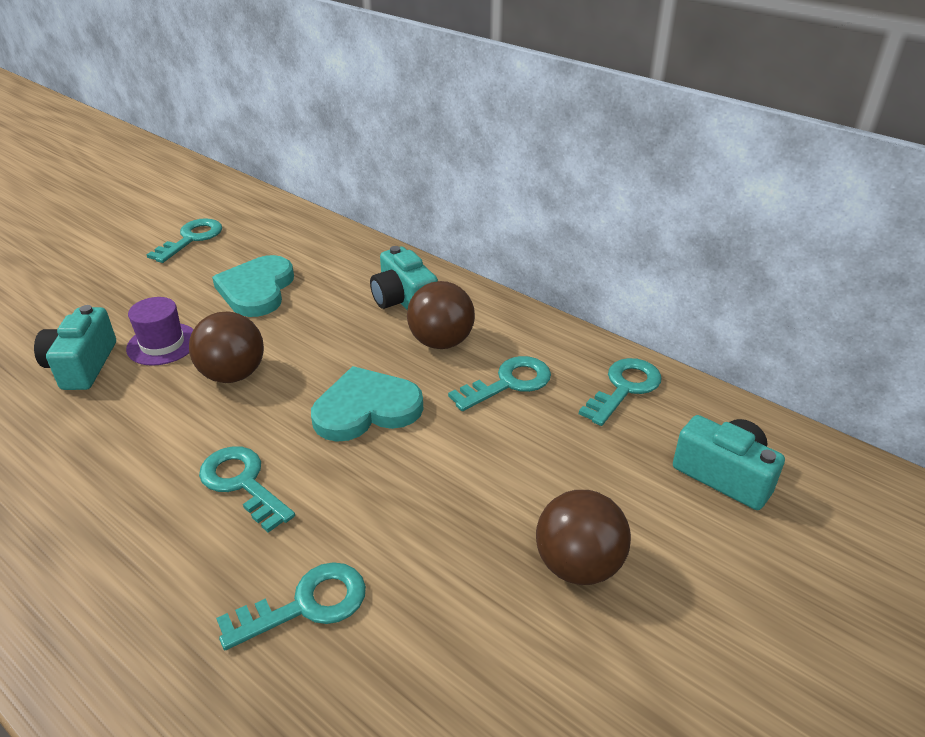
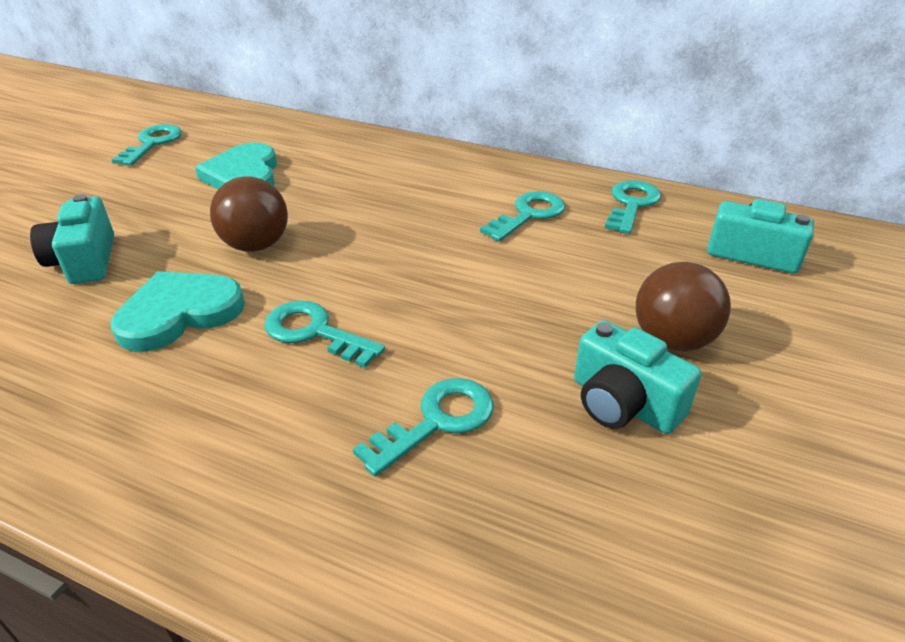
camera: 15 degrees left, 0 degrees up
(162, 344) = (166, 231): purple hat -> none
(366, 409) = (406, 253): turquoise heart -> turquoise heart (179, 313)
(403, 300) = (395, 166): turquoise camera -> turquoise camera (623, 403)
(441, 342) = (448, 193): brown ball -> none

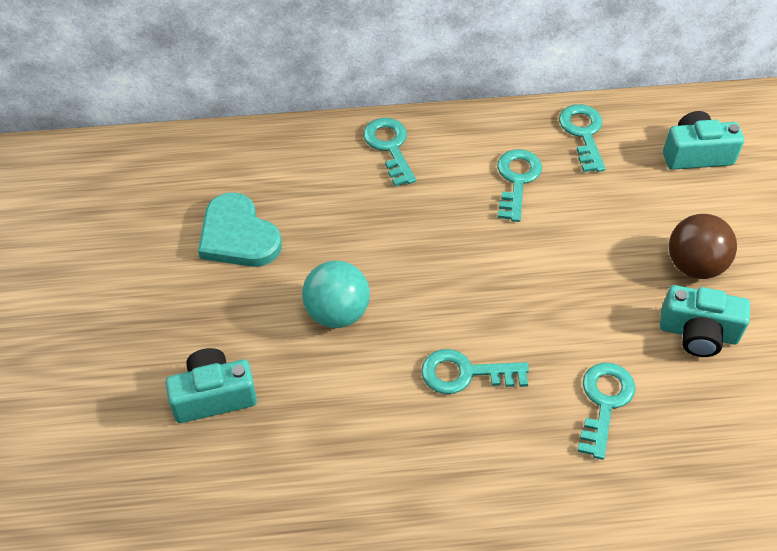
camera: 30 degrees left, 15 degrees up
(84, 261) = (213, 396): turquoise camera -> turquoise camera turned 120 degrees clockwise
(153, 143) = (97, 230): turquoise key -> turquoise key (389, 147)
(179, 313) = (351, 406): turquoise heart -> none
(256, 245) = (337, 313): brown ball -> turquoise ball

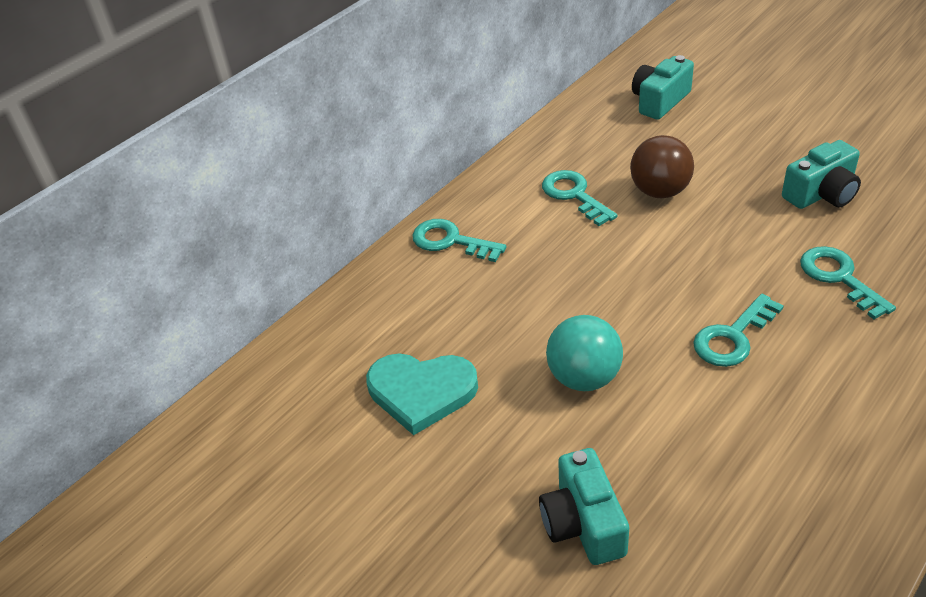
camera: 40 degrees left, 10 degrees down
(213, 396) = (583, 523): turquoise camera -> turquoise camera turned 45 degrees counterclockwise
(583, 133) = (573, 138): turquoise key -> none
(694, 265) = (758, 160): brown ball -> brown ball (660, 191)

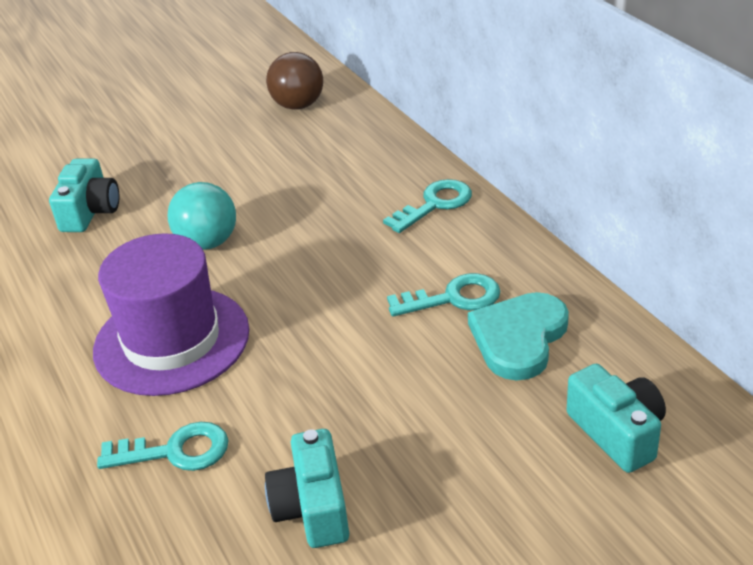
camera: 110 degrees right, 5 degrees down
(421, 392) = (265, 164): turquoise heart -> turquoise heart (519, 338)
(583, 523) = (90, 212): turquoise camera -> turquoise camera turned 90 degrees clockwise
(660, 191) = (416, 365): brown ball -> brown ball (298, 105)
(732, 337) = (171, 340): turquoise key -> purple hat

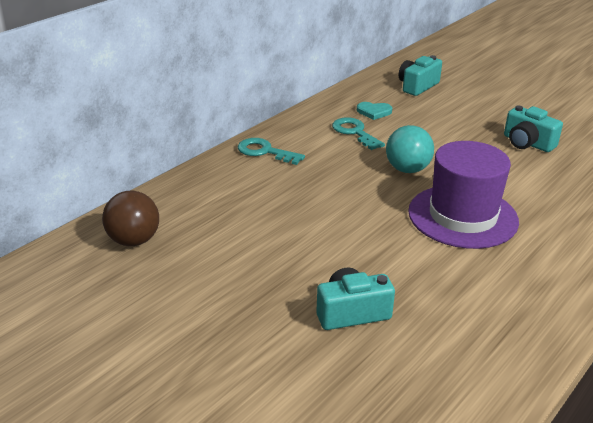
camera: 115 degrees left, 5 degrees down
(176, 451) = (537, 188): turquoise key -> none
(207, 242) = (356, 232): turquoise ball -> turquoise ball (407, 169)
(313, 508) = (527, 143): turquoise camera -> turquoise camera turned 75 degrees clockwise
(519, 338) = (374, 112): turquoise heart -> turquoise heart, size x0.57

